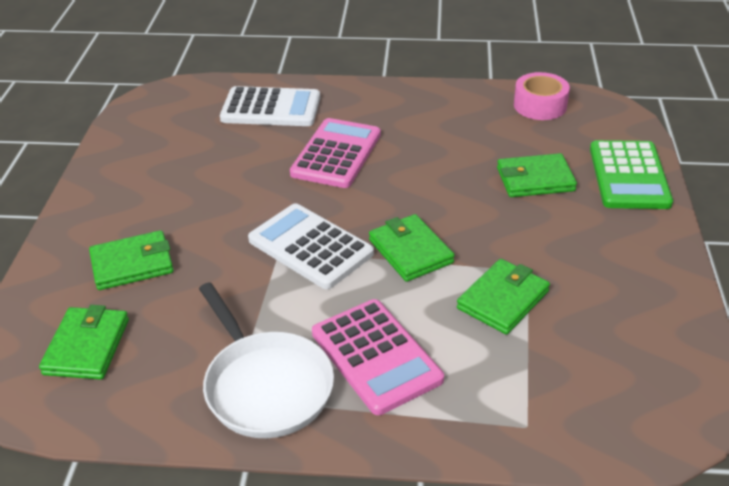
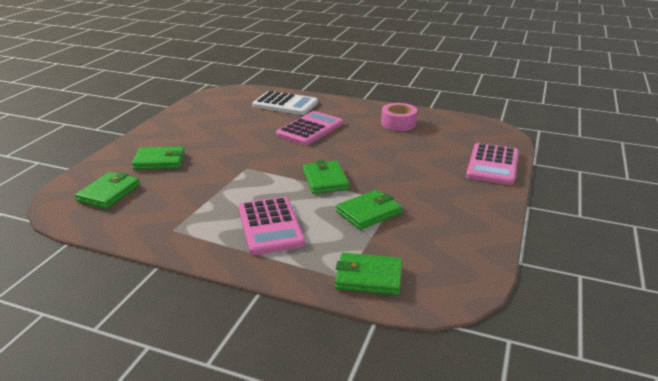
camera: 15 degrees right, 10 degrees down
(265, 385) = (195, 228): white pan -> none
(310, 247) = (266, 169): white calculator -> none
(535, 179) = (427, 158): green wallet -> green wallet (368, 277)
(540, 105) = (453, 123): pink tape -> pink tape (398, 123)
(628, 176) = (492, 165): green calculator -> pink calculator

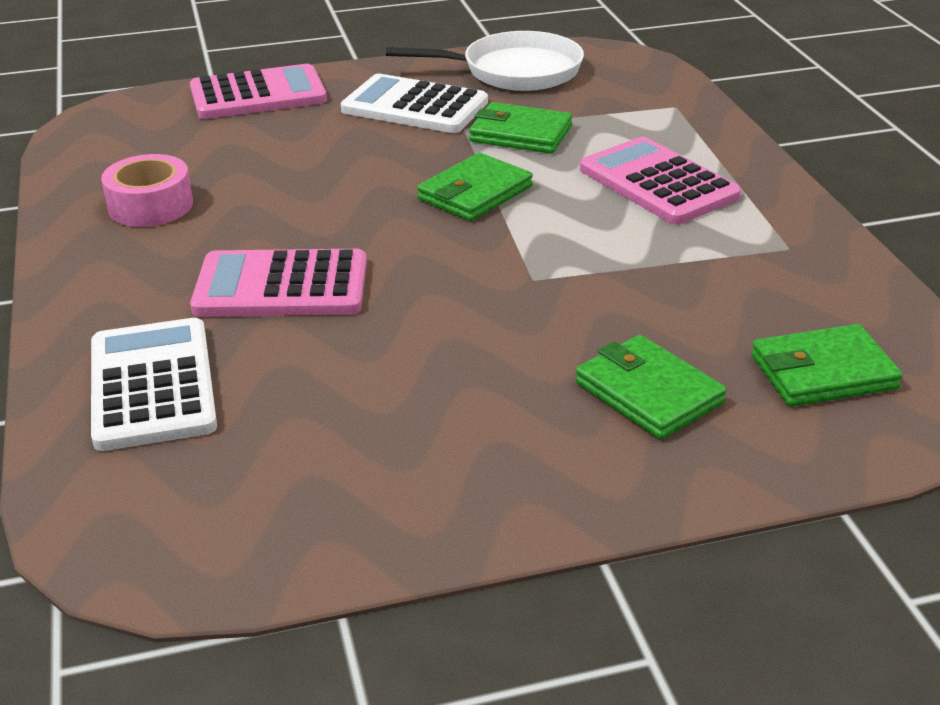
camera: 125 degrees left, 5 degrees up
(270, 226) = (658, 183): pink calculator -> pink calculator turned 75 degrees counterclockwise
(368, 277) = (651, 95): green wallet -> none
(436, 197) = (415, 106): none -> white calculator
(457, 244) = (514, 71): none -> white pan

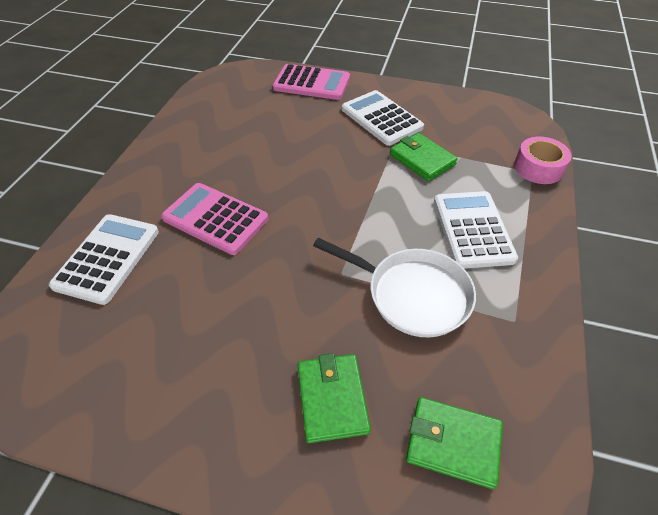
camera: 30 degrees right, 15 degrees up
(150, 205) = (205, 138): pink tape -> pink tape (538, 168)
(475, 193) = (362, 194): green wallet -> none
(514, 71) = (455, 111): white pan -> white pan (412, 294)
(658, 183) = (473, 229): pink calculator -> white calculator

